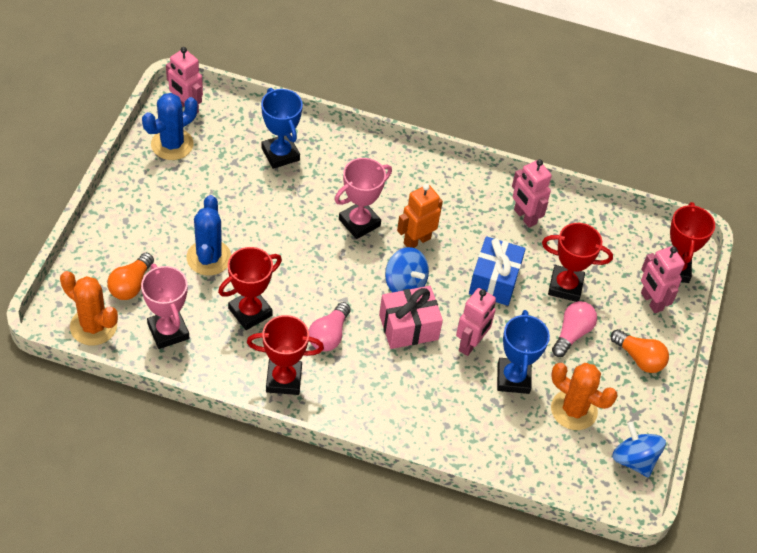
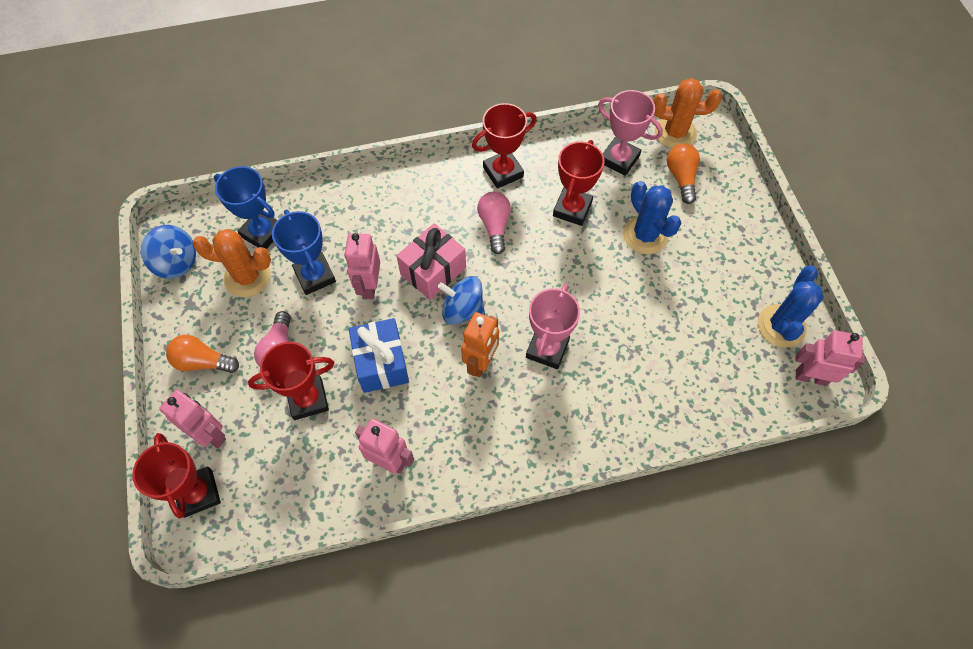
camera: 155 degrees right, 10 degrees up
(280, 154) = (678, 380): blue trophy -> blue trophy (262, 233)

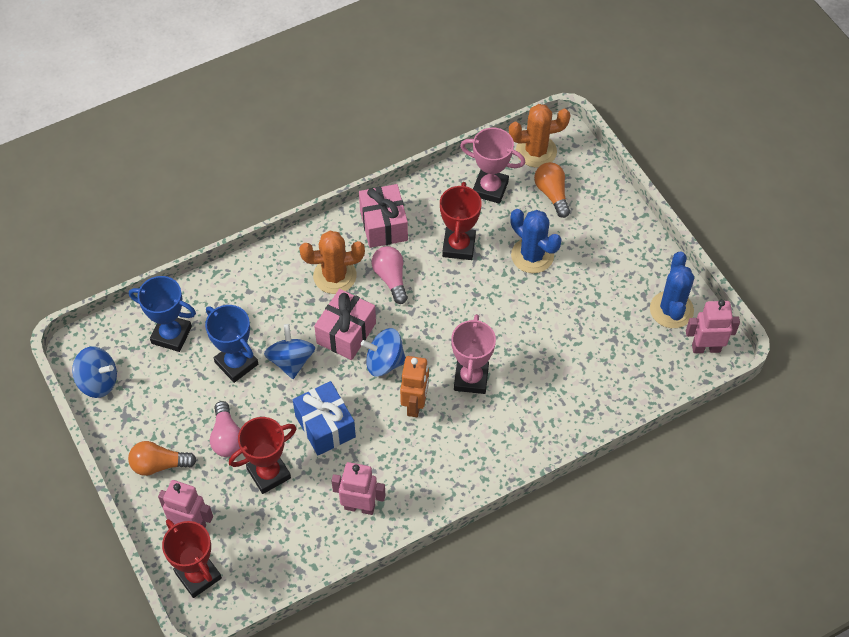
camera: 15 degrees left, 5 degrees down
(247, 277) = (172, 379): orange cactus -> orange cactus (334, 276)
(369, 286) = (291, 361): pink robot -> blue spinning top
(503, 172) = (383, 225): red trophy -> pink gift

